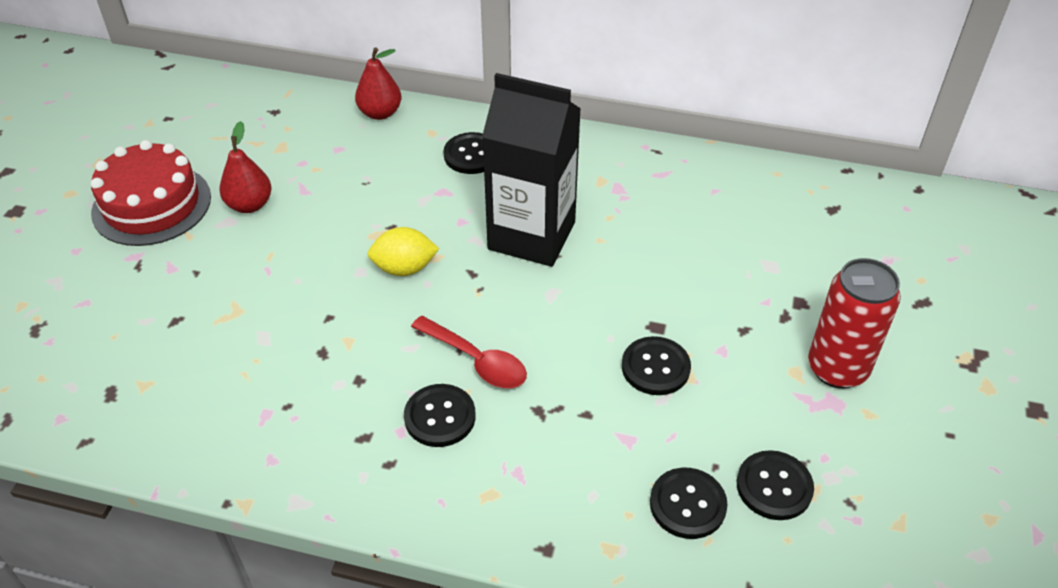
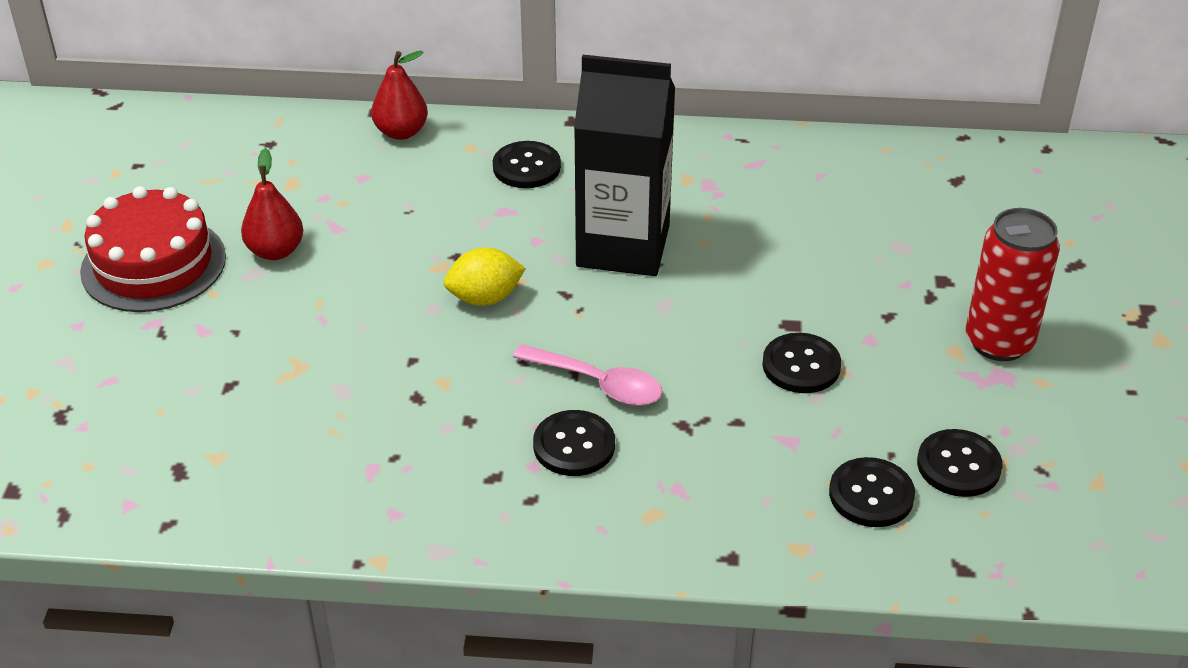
camera: 10 degrees left, 5 degrees down
(476, 361) = (598, 384): red spoon -> pink spoon

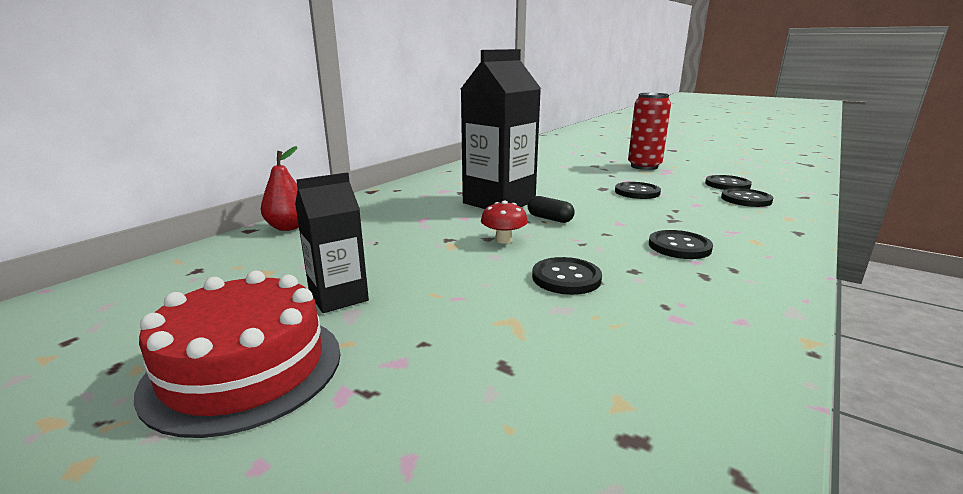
camera: 60 degrees left, 20 degrees down
(275, 251) = (338, 297): red pear -> black carton
(485, 298) = (503, 240): yellow lemon -> red mushroom
(526, 167) = (391, 207): black button -> black button (566, 278)
(591, 311) = (550, 219): none -> black capsule
(598, 384) = (620, 230): pink spoon -> none

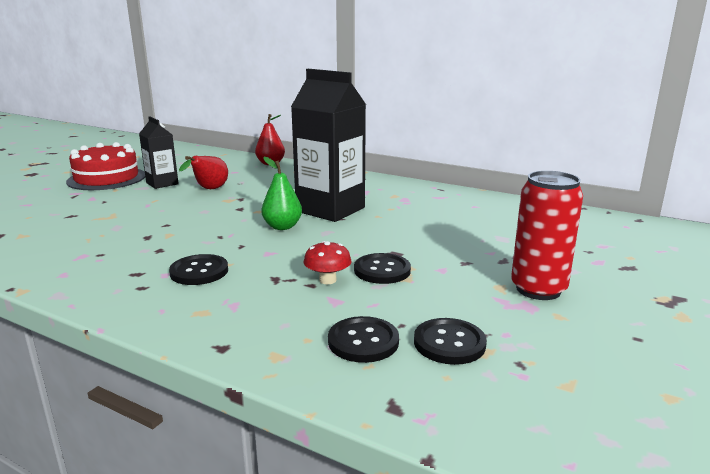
camera: 85 degrees right, 0 degrees up
(398, 258) = (209, 189): none -> red pear
(503, 240) = (234, 212): red mushroom -> red mushroom (327, 280)
(550, 219) = (282, 227): black capsule -> green pear
(566, 278) = (157, 229): black button -> none

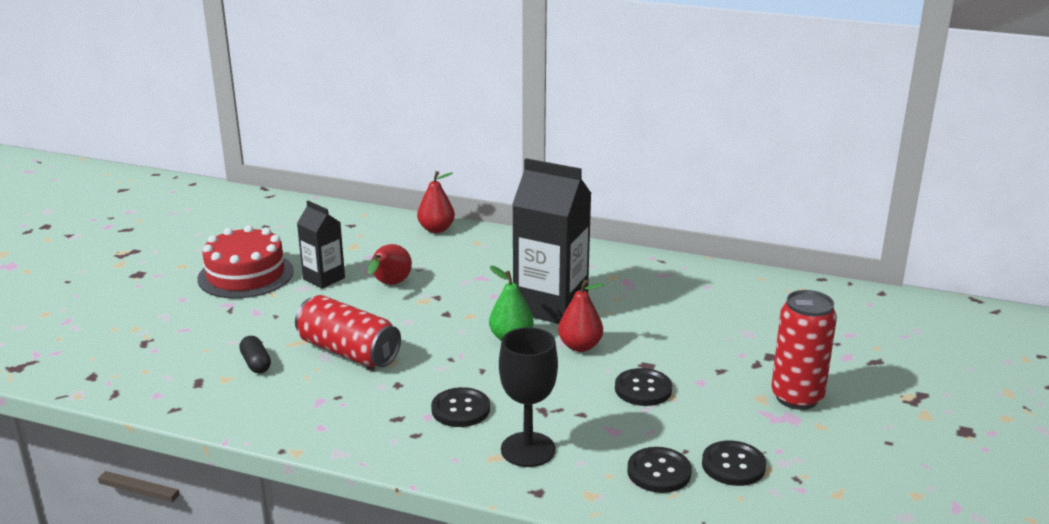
camera: 10 degrees left, 5 degrees up
(57, 228) = (256, 363): none -> black capsule
(138, 226) = (348, 351): none -> red can
(238, 309) = (528, 449): none -> black goblet
(327, 280) = (595, 407): red mushroom -> none
(340, 236) = (580, 346): none -> red pear

